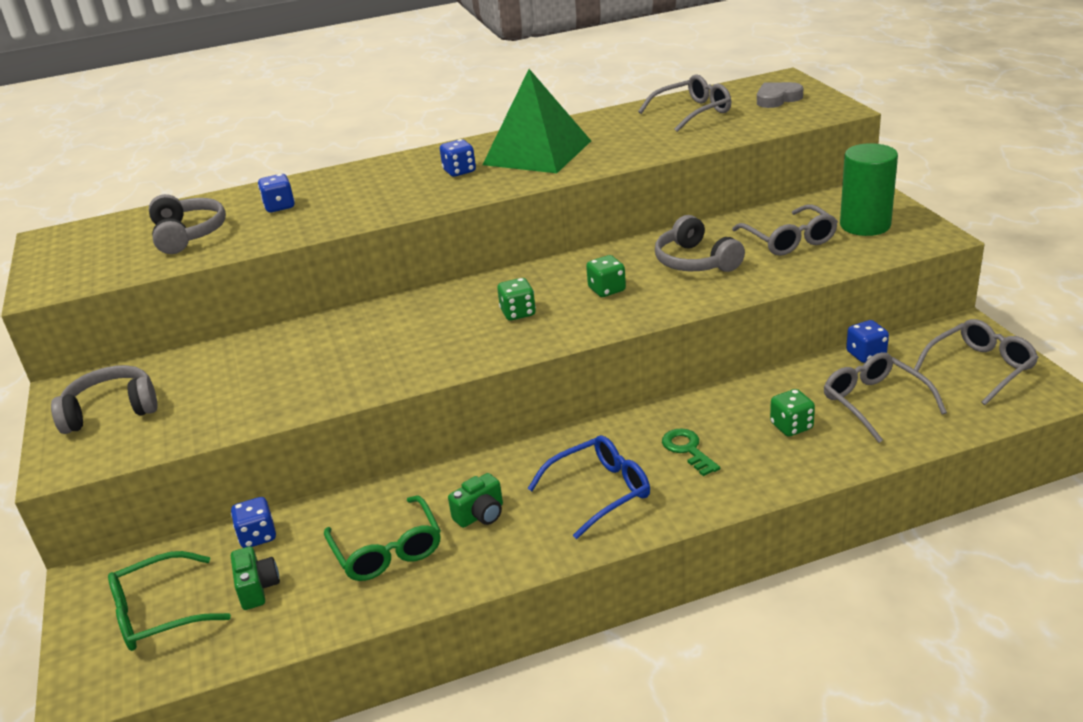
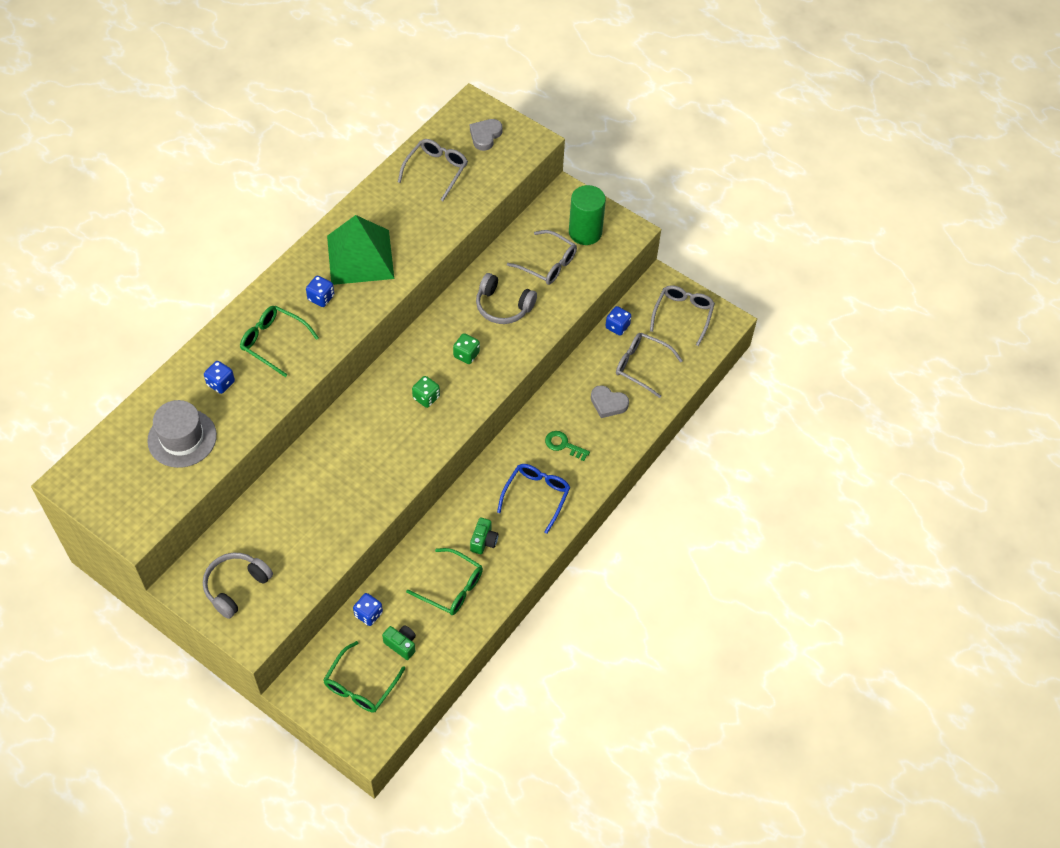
camera: 40 degrees left, 25 degrees up
(188, 235) = (182, 438): grey headphones -> grey hat
(370, 191) = (274, 342): none -> green glasses
(791, 426) = (608, 403): green dice -> grey heart

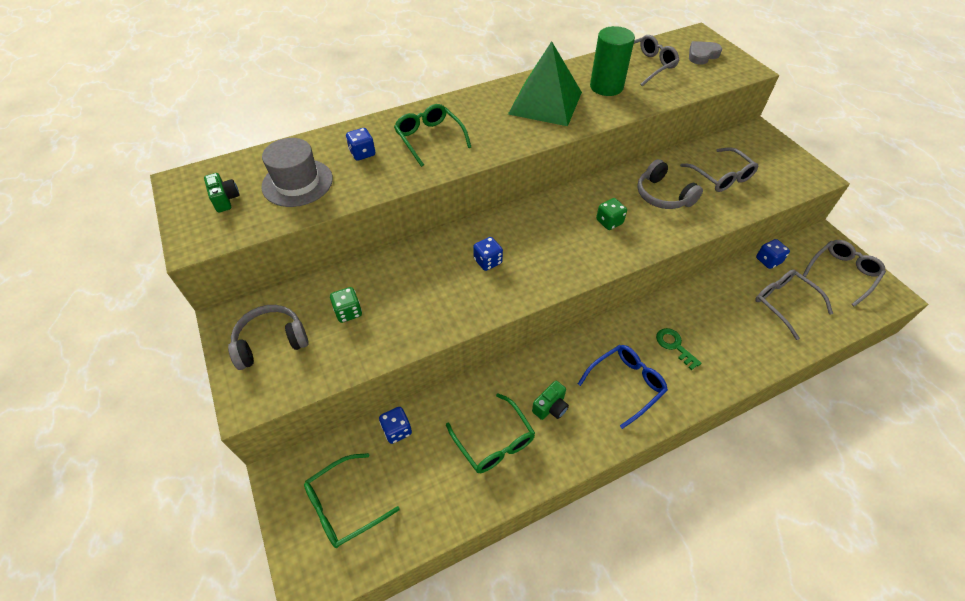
camera: 30 degrees right, 5 degrees down
(321, 298) = (492, 120): blue dice -> blue dice (488, 261)
(401, 644) = (411, 480): green camera -> green camera (225, 199)
(426, 397) = (552, 244): green dice -> green dice (348, 312)
(585, 232) = (768, 164): green cylinder -> green cylinder (606, 87)
(608, 403) = (736, 325): grey heart -> none

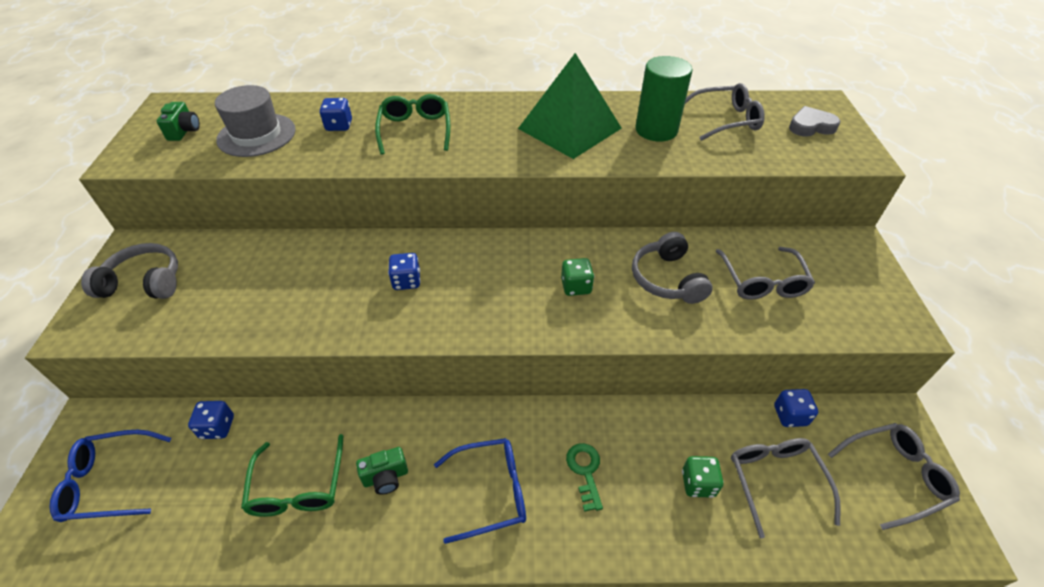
camera: 25 degrees right, 5 degrees down
(344, 505) = (110, 482): green glasses -> blue glasses
(348, 312) = (232, 281): green dice -> green dice (698, 483)

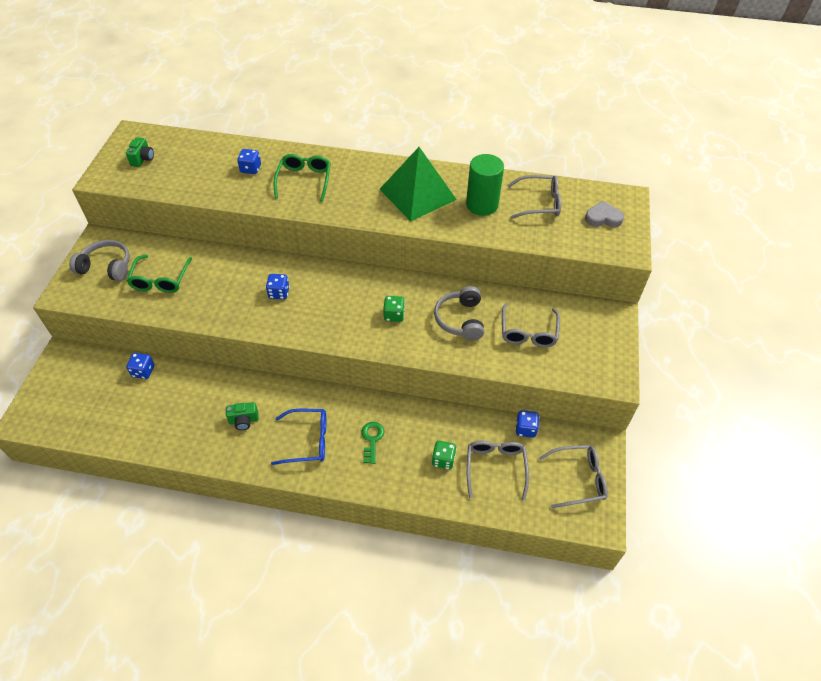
camera: 10 degrees right, 5 degrees up
(110, 482) = (76, 393): blue glasses -> none
(256, 135) = (192, 169): grey hat -> none
(298, 486) = (189, 416): green glasses -> green glasses (160, 280)

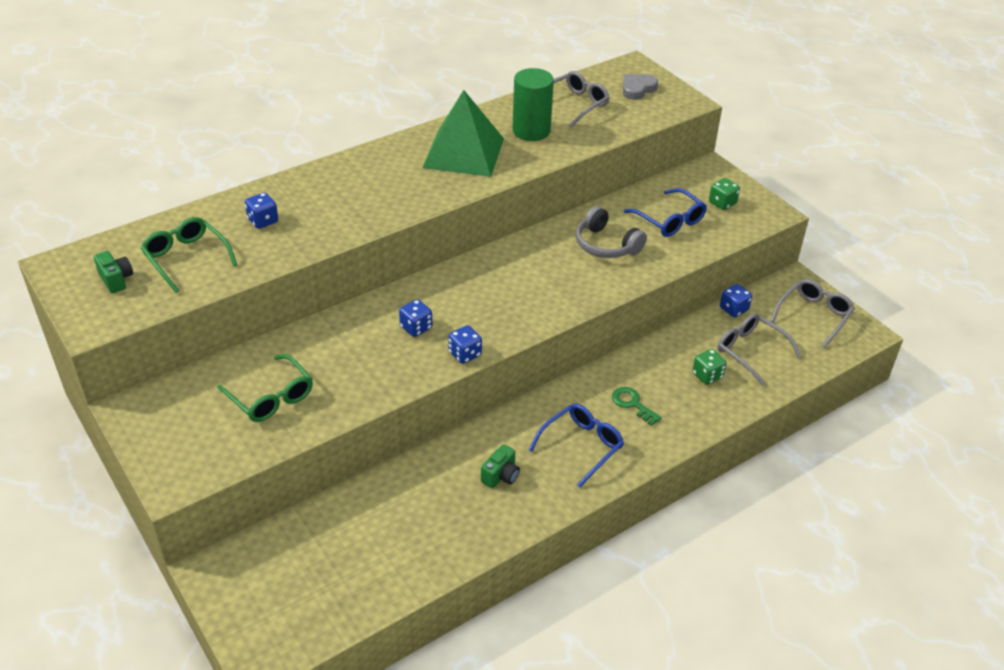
camera: 45 degrees left, 10 degrees down
(106, 267) = (185, 427): grey headphones -> none
(143, 371) = (333, 515): blue dice -> blue dice (465, 354)
(304, 180) = (337, 200): green glasses -> green glasses (186, 258)
(394, 315) = (547, 277): green dice -> green dice (722, 203)
(528, 332) = (669, 220): grey glasses -> blue glasses

